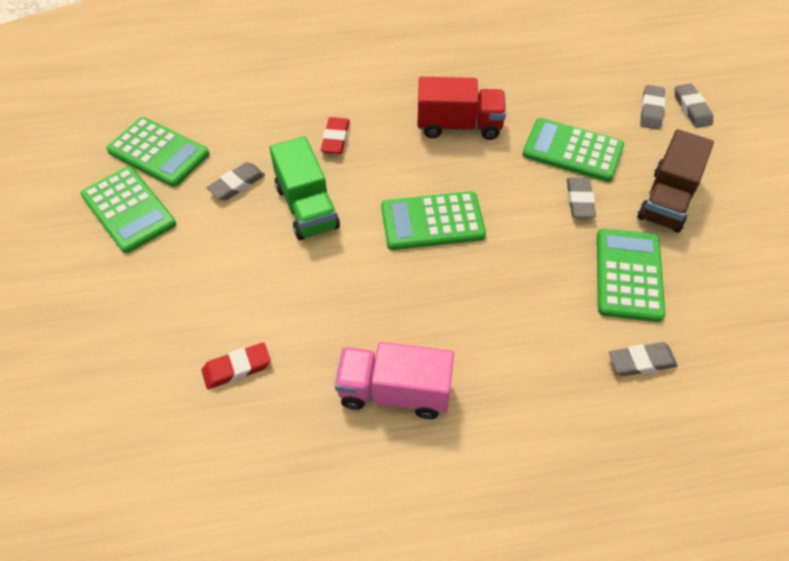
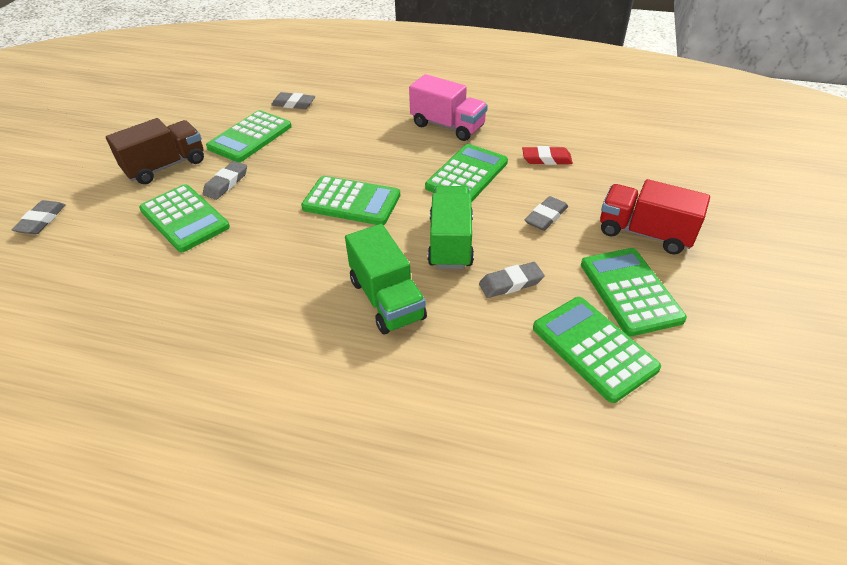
camera: 155 degrees left, 10 degrees down
(328, 304) = (467, 175): none -> green calculator
(335, 139) = (387, 299): red eraser -> green truck
(459, 126) = (255, 272): red truck -> red truck (644, 233)
(651, 110) = (74, 230): grey eraser -> grey eraser (546, 217)

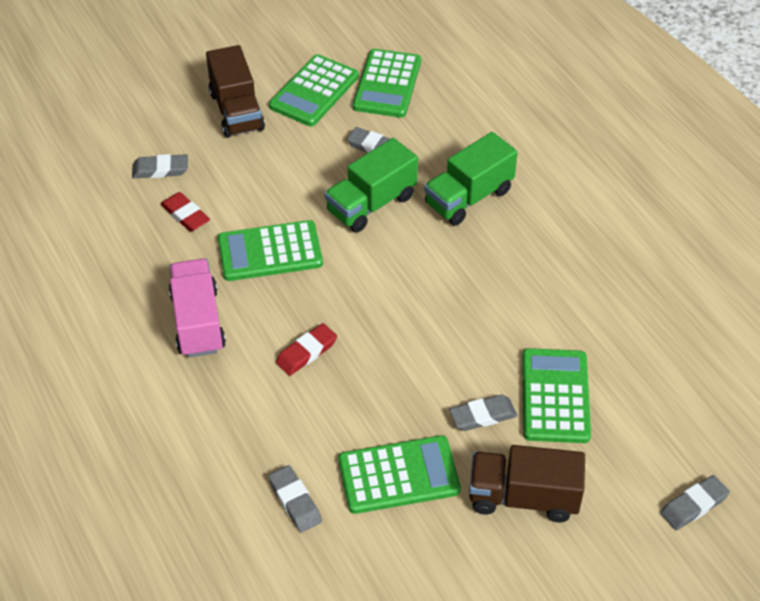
camera: 135 degrees left, 5 degrees up
(351, 201) = (396, 300): green calculator -> none
(369, 149) = (306, 352): none -> red eraser
(387, 299) = (468, 197): green truck -> green truck turned 150 degrees counterclockwise
(546, 217) = (276, 171): grey eraser -> grey eraser (160, 170)
(644, 233) = (236, 111): red truck -> brown truck

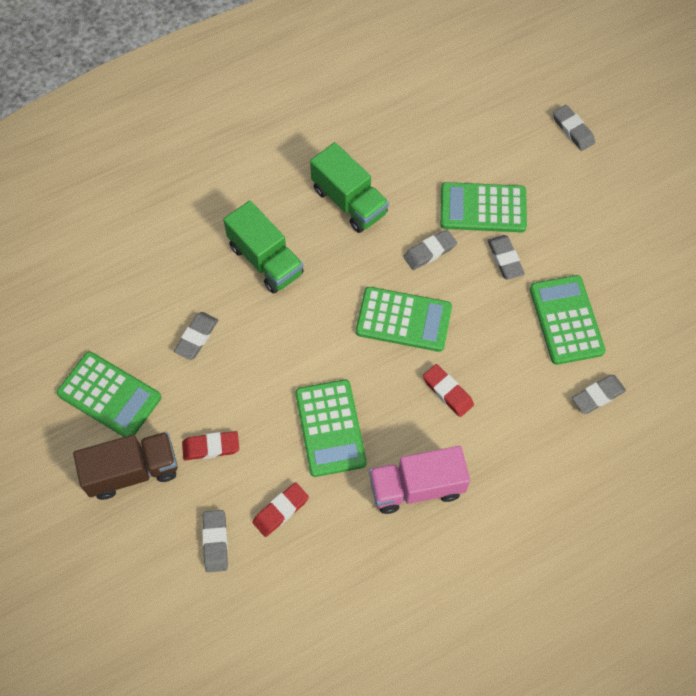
camera: 90 degrees left, 15 degrees up
(256, 163) = (211, 447): none -> red eraser
(371, 204) = (271, 341): green truck -> green truck (349, 201)
(387, 84) = (105, 326): green calculator -> green calculator (403, 319)
(488, 341) = (429, 252): none -> grey eraser
(523, 497) = (577, 235): brown truck -> none

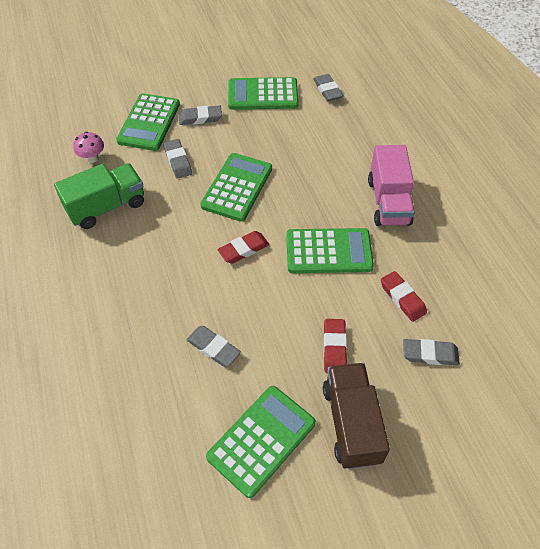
camera: 80 degrees left, 10 degrees down
(266, 260) = (145, 279): green truck -> none
(414, 169) = (92, 158): none -> pink mushroom
(447, 392) = (309, 170): red eraser -> red eraser (243, 249)
(573, 130) = (100, 62): grey eraser -> none

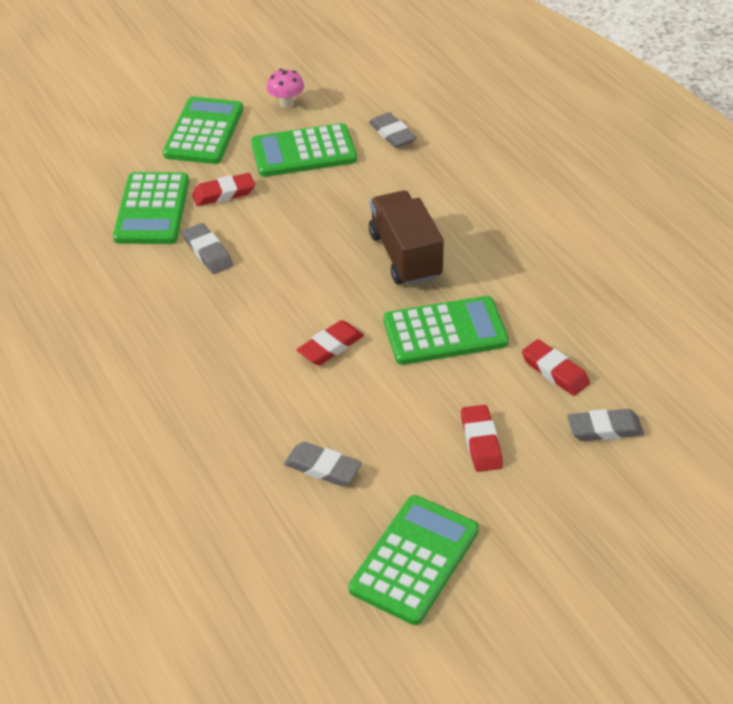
camera: 10 degrees left, 10 degrees down
(92, 158) = (85, 266): pink mushroom -> pink mushroom (286, 103)
(106, 207) = (125, 324): green truck -> none
(200, 118) = (223, 193): grey eraser -> red eraser
(237, 187) = (300, 273): green calculator -> green calculator (204, 132)
(351, 423) = (524, 522): brown truck -> brown truck (405, 256)
(388, 202) = (509, 261): pink truck -> none

